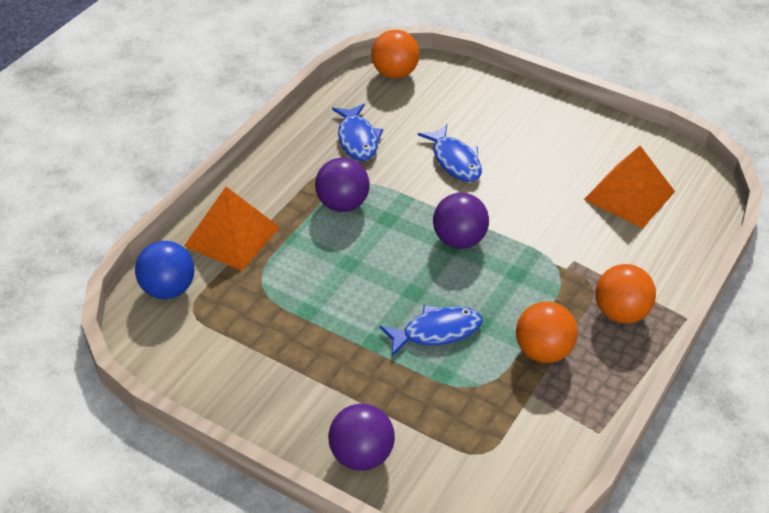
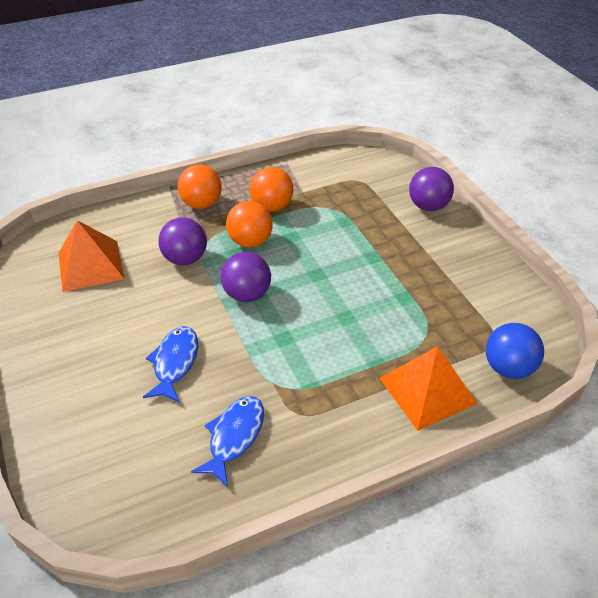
camera: 145 degrees left, 0 degrees up
(342, 204) = (308, 371): purple ball -> purple ball (185, 259)
(395, 73) = (110, 511): orange ball -> orange ball (250, 241)
(436, 332) = (325, 245): blue fish -> none

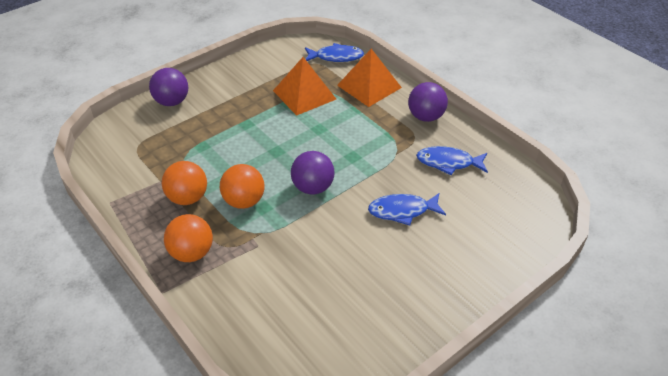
camera: 105 degrees left, 0 degrees up
(90, 265) = (311, 314): orange pyramid -> orange pyramid (304, 94)
(185, 259) = (280, 241): purple ball -> purple ball (426, 117)
(508, 368) = (336, 57): blue ball -> blue fish

